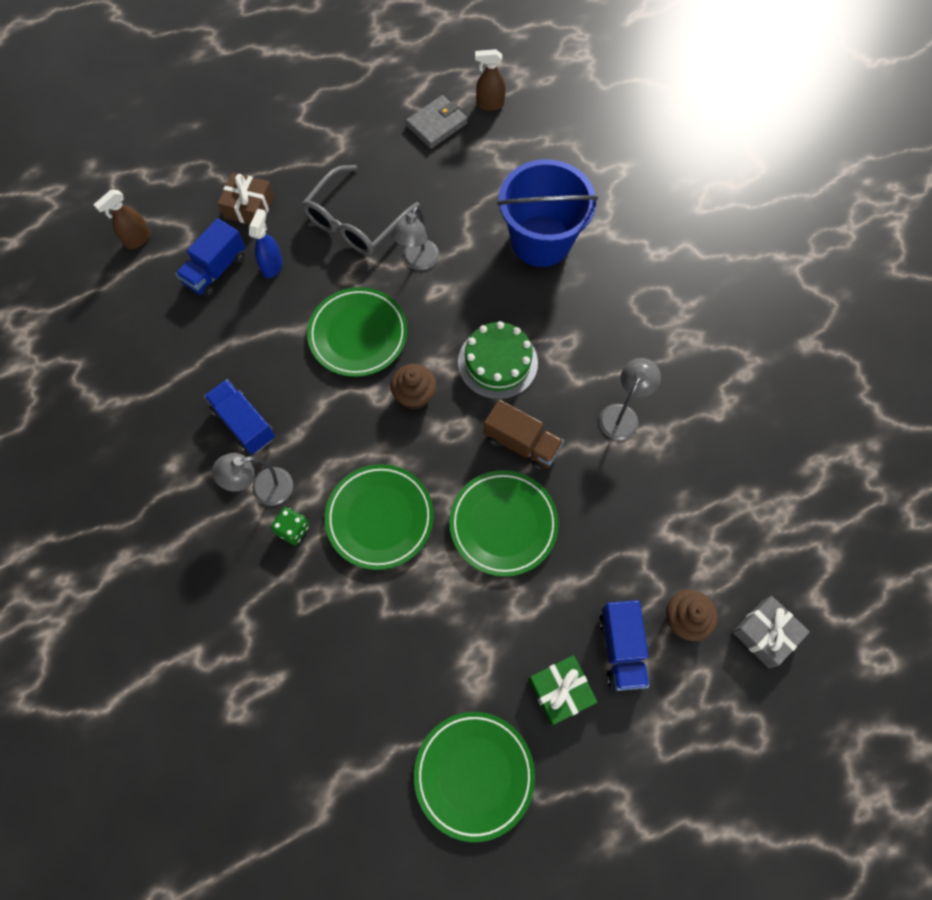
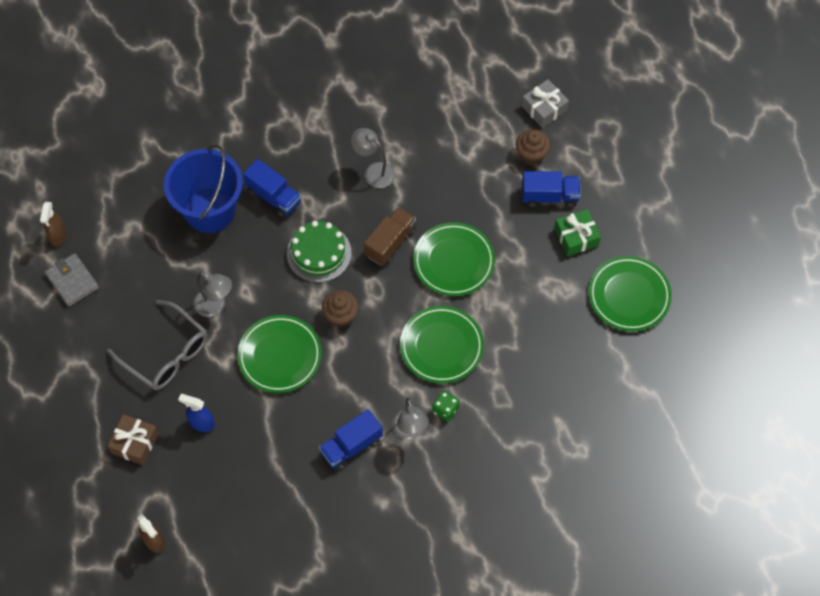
camera: 85 degrees left, 5 degrees down
(216, 270) = (198, 471): blue truck -> blue truck (273, 197)

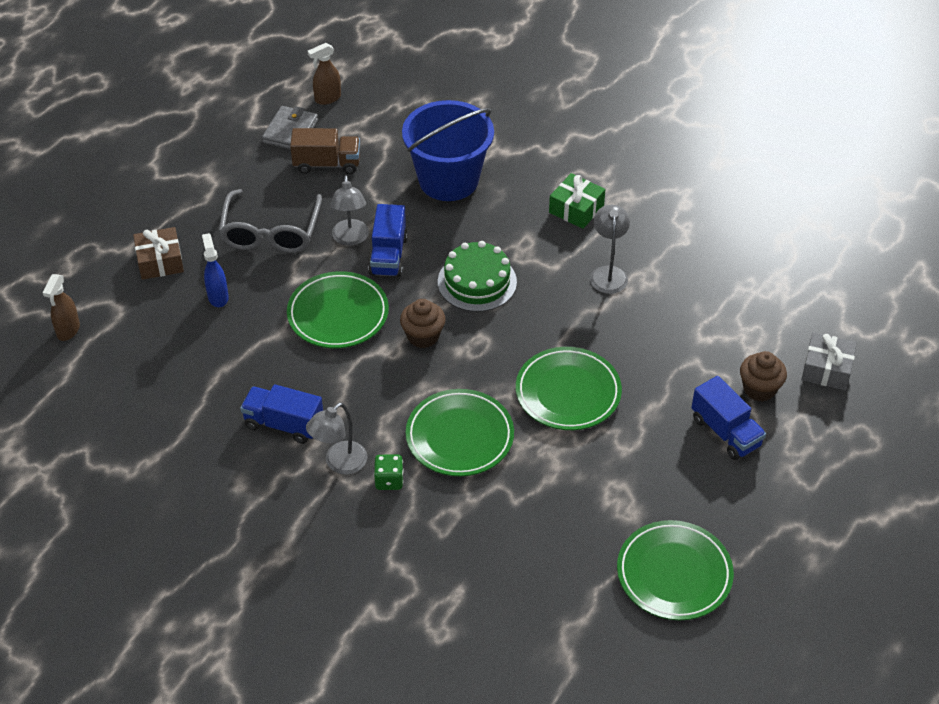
camera: 55 degrees right, 15 degrees down
(273, 197) = (506, 216): blue truck -> blue truck (388, 255)
(390, 243) = (540, 330): brown truck -> brown truck (327, 164)
(576, 237) = (700, 483): green gift -> green gift (576, 209)

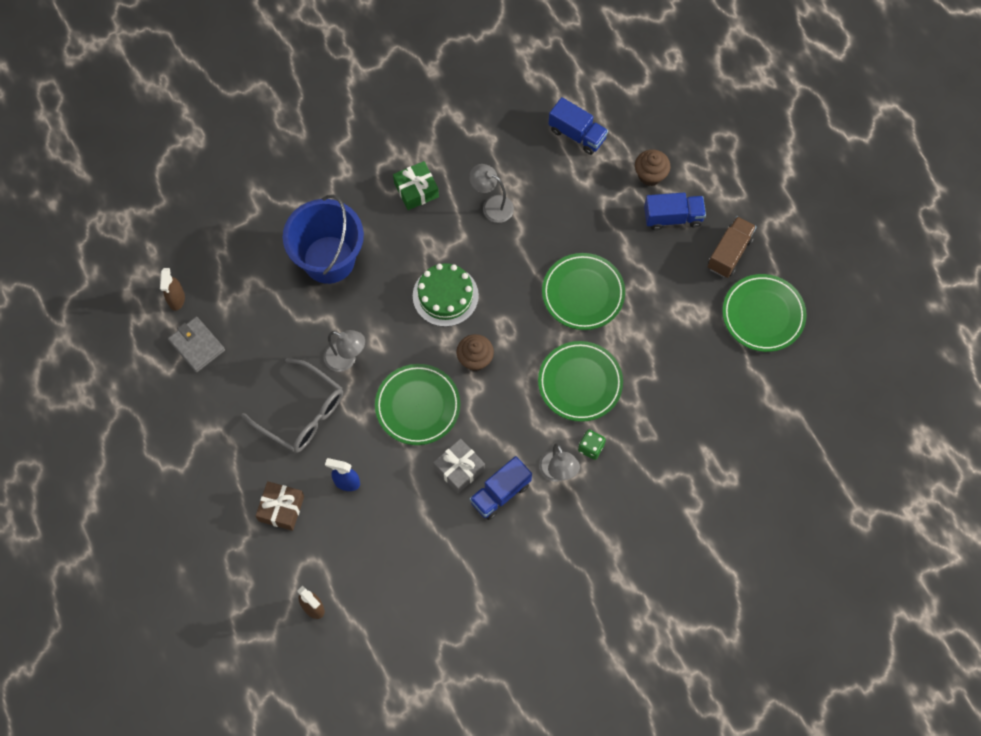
camera: 60 degrees left, 20 degrees up
(327, 164) = (253, 337): brown truck -> brown truck (729, 253)
(388, 255) = (380, 342): blue truck -> blue truck (577, 134)
(826, 369) = (658, 125): grey gift -> grey gift (459, 469)

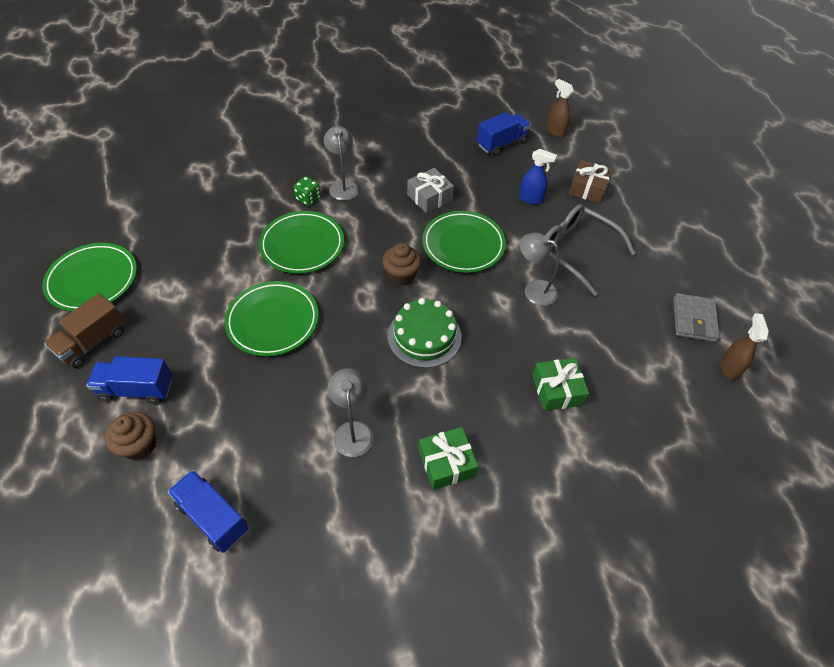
camera: 175 degrees left, 15 degrees down
(197, 345) = (694, 320): grey wallet -> grey wallet turned 45 degrees clockwise
(329, 259) = (557, 390): blue bucket -> green gift
(492, 205) = (353, 430): grey lamp -> grey lamp turned 135 degrees counterclockwise
(500, 493) = (396, 178): blue truck -> blue truck (501, 144)

